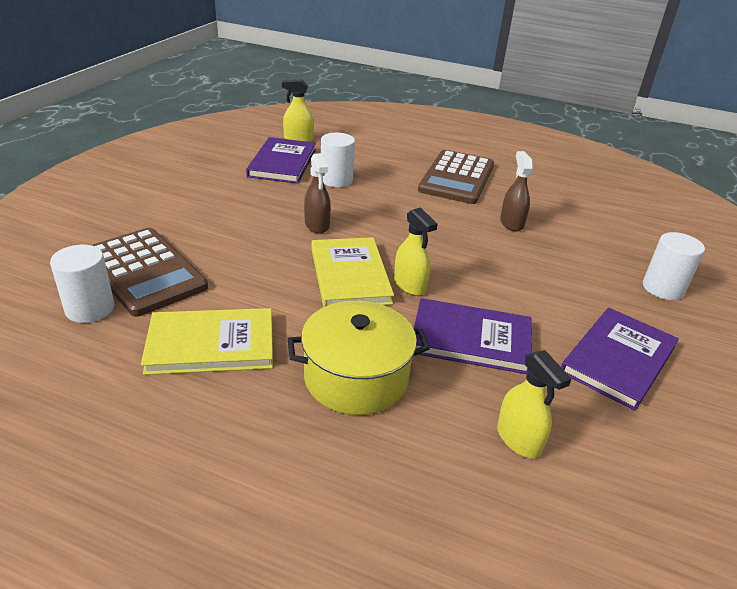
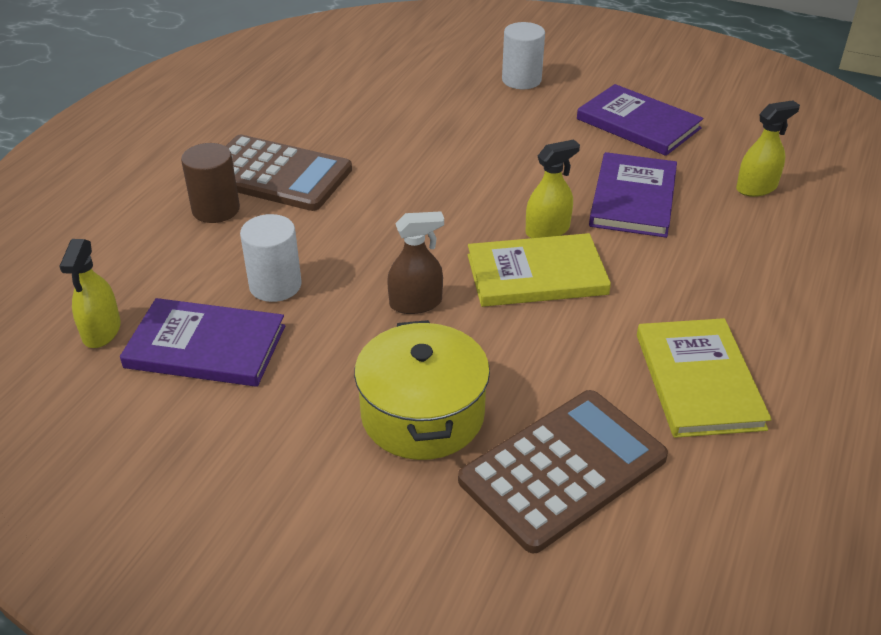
camera: 85 degrees left, 5 degrees up
(90, 308) = (662, 510): white cylinder -> none
(356, 378) = (715, 272): yellow pot -> yellow pot (422, 414)
(412, 161) = (216, 209): none -> brown cylinder
(511, 223) = (400, 147): brown spray bottle -> none

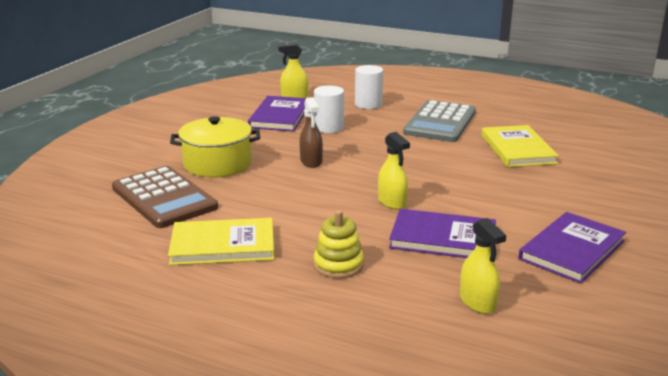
camera: 90 degrees right, 15 degrees down
(216, 209) = (399, 111): brown cylinder -> none
(275, 174) = (440, 122): brown calculator -> grey calculator
(521, 80) = (622, 200): white cylinder -> white cylinder (368, 104)
(536, 274) = (340, 197): yellow book -> yellow book (517, 149)
(716, 276) = (338, 265): none -> yellow stacking toy

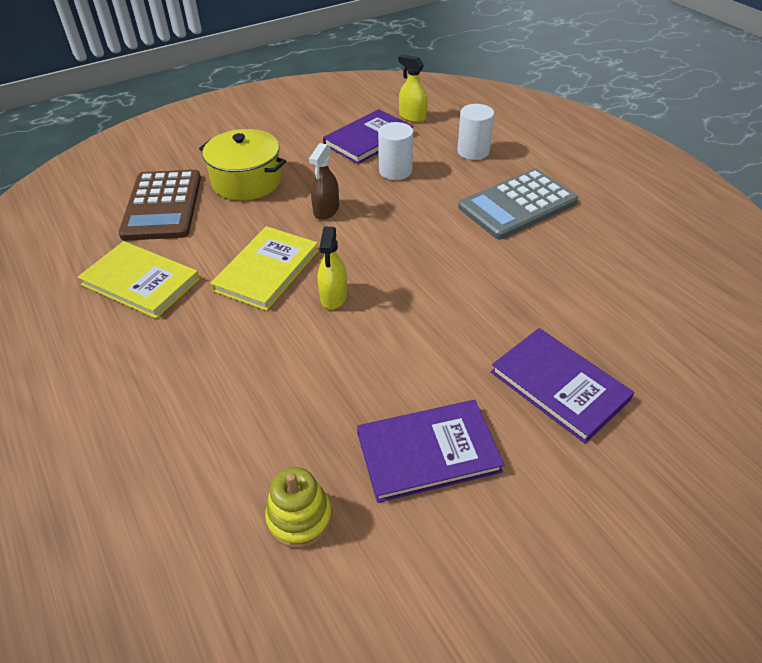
camera: 35 degrees right, 20 degrees up
(338, 265) = (196, 352): yellow stacking toy -> yellow stacking toy (299, 517)
(443, 238) = (321, 367): purple book -> purple book (559, 386)
(477, 302) = (251, 466): yellow spray bottle -> none
(517, 149) = (556, 278): yellow book -> yellow book (267, 270)

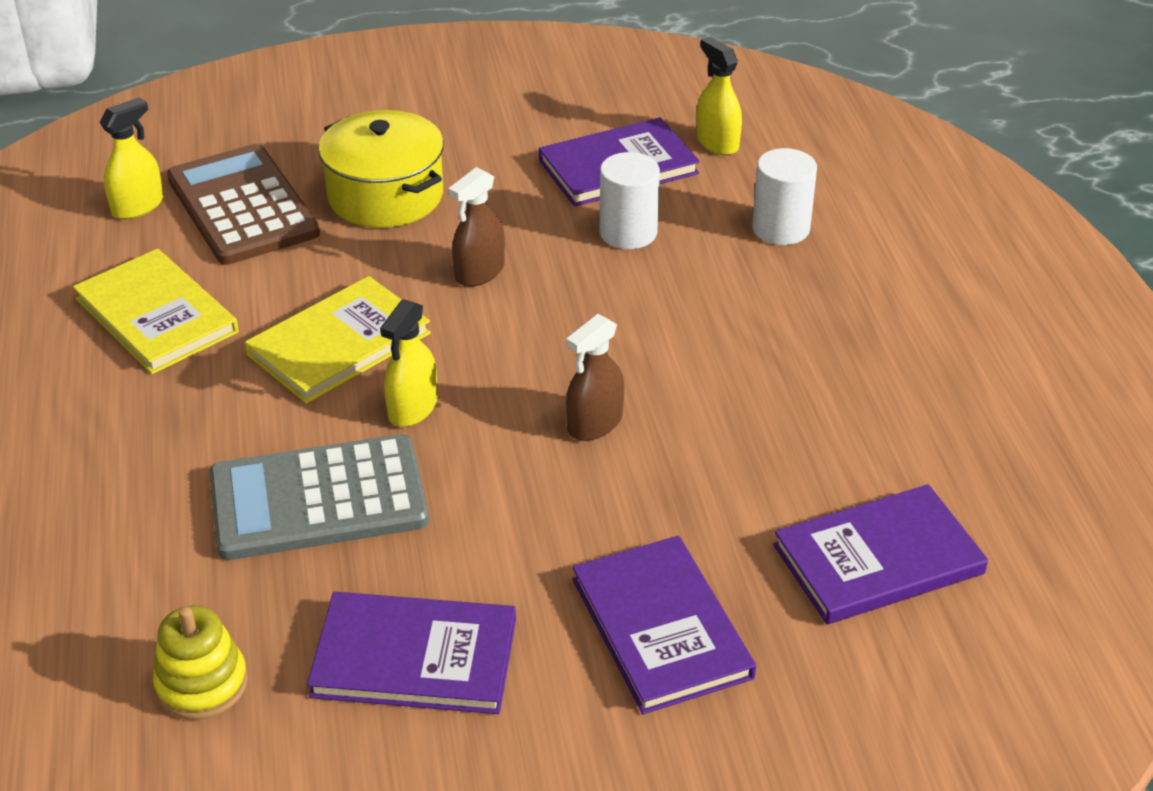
camera: 20 degrees right, 5 degrees down
(95, 220) = (138, 206): none -> yellow spray bottle
(162, 206) = (242, 206): brown calculator -> brown calculator turned 135 degrees clockwise
(444, 277) = (595, 423): none -> brown spray bottle
(517, 205) = (792, 338): grey calculator -> grey calculator (318, 499)
(644, 310) = (878, 559): none -> purple book

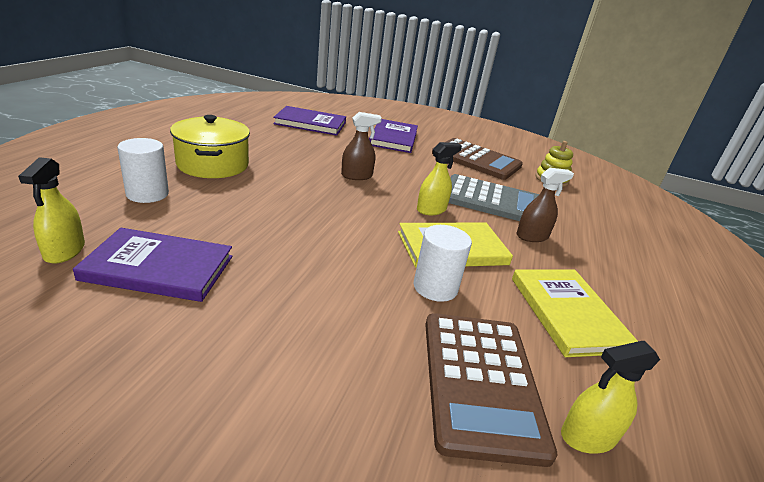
camera: 155 degrees left, 10 degrees down
(385, 195) = (351, 331): yellow pot -> yellow pot (213, 164)
(414, 658) = (476, 160): purple book -> brown calculator
(479, 272) = (340, 247): brown spray bottle -> brown spray bottle (532, 236)
(628, 232) = (227, 228): white cylinder -> white cylinder (435, 287)

